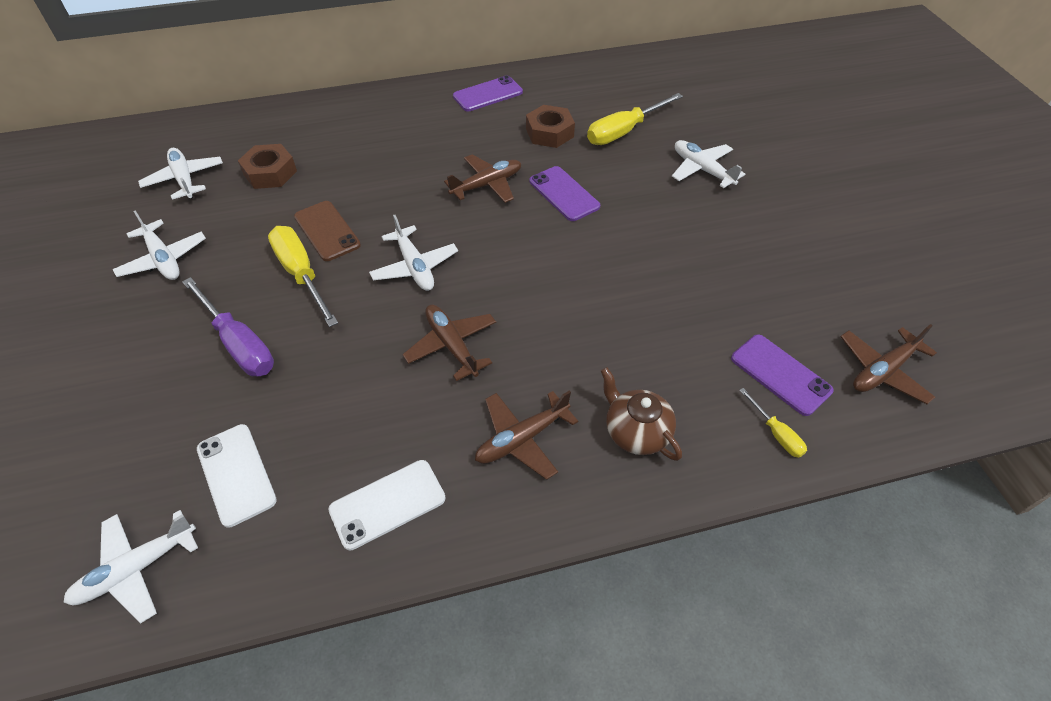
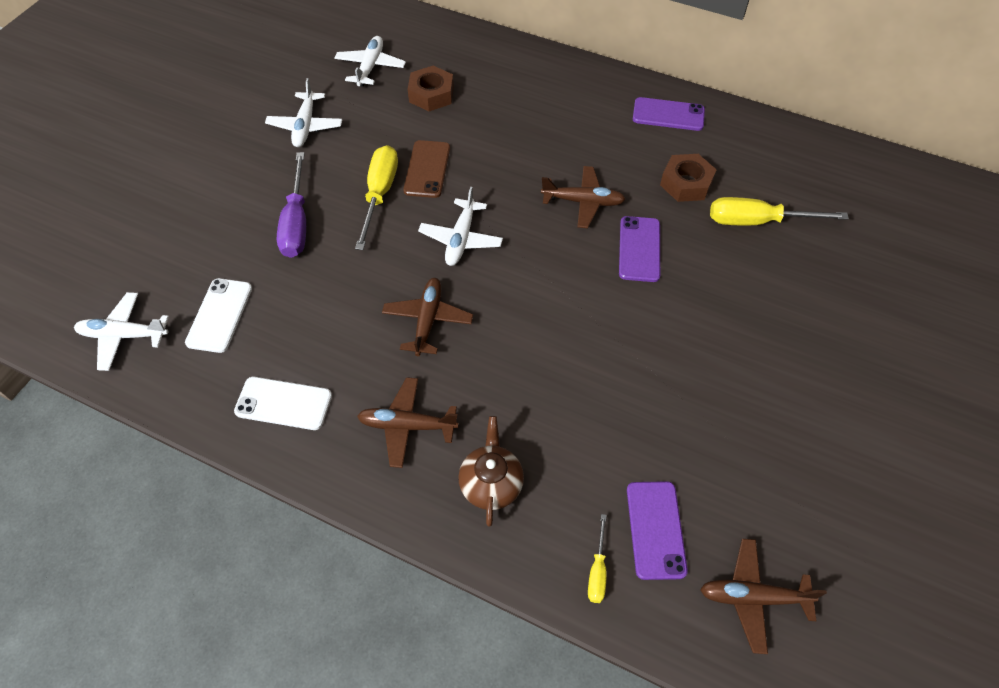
camera: 40 degrees right, 5 degrees up
(702, 170) = (793, 303): white plane -> none

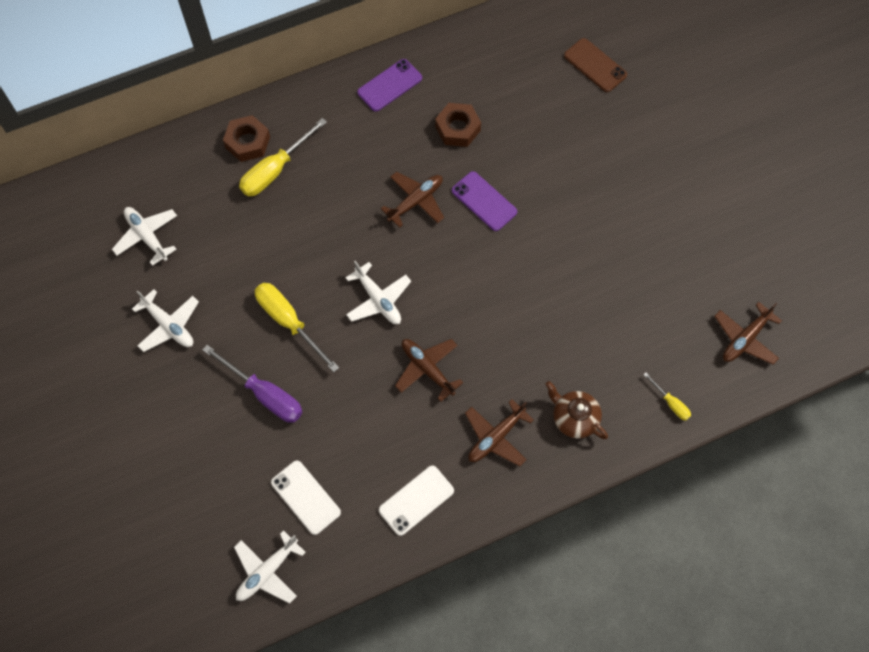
camera: 50 degrees left, 10 degrees up
(427, 169) = (294, 274): brown phone -> brown phone (595, 65)
(431, 94) = (220, 217): brown nut -> brown nut (247, 142)
(655, 529) = (672, 354): purple phone -> none
(757, 221) = (524, 117): yellow screwdriver -> yellow screwdriver (275, 170)

